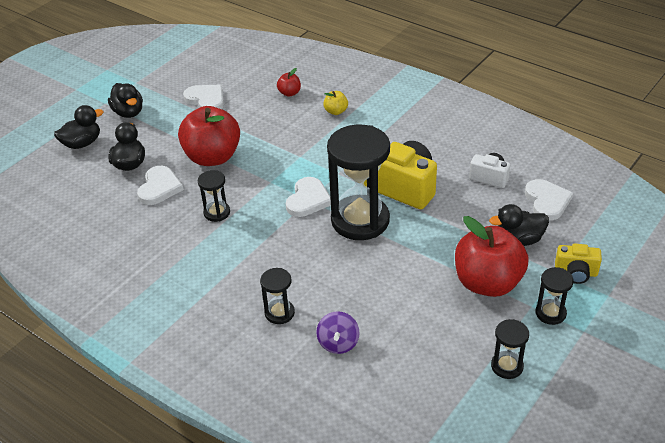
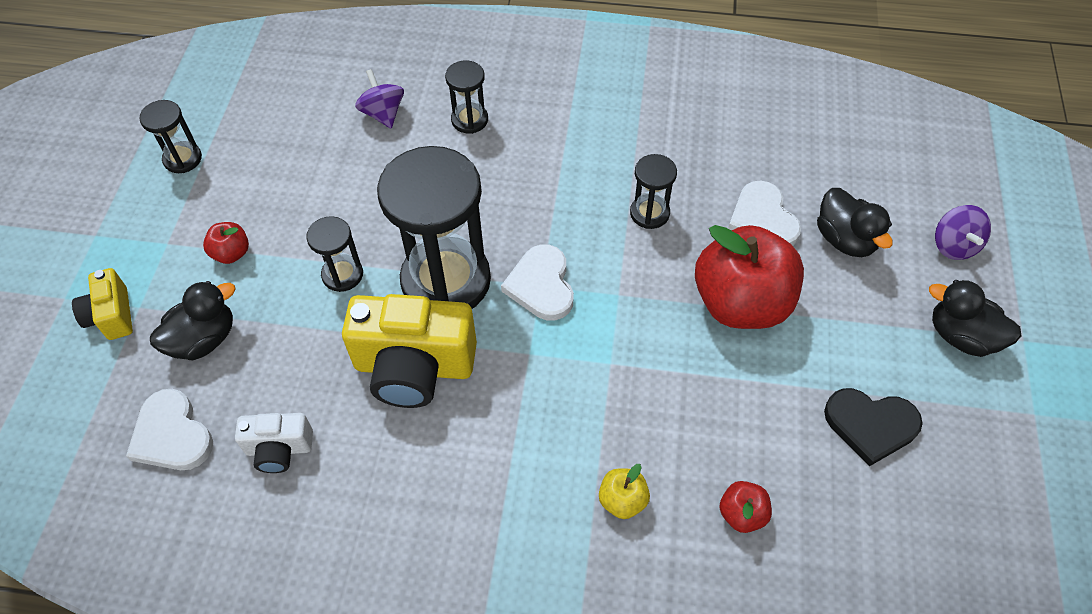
camera: 150 degrees right, 15 degrees up
(82, 143) = (954, 245): black duck -> purple spinning top
(206, 100) = (870, 425): white heart -> black heart
(487, 283) = (231, 253): red apple -> red apple, size x0.43
(550, 313) = (140, 242): black hourglass -> black hourglass (342, 274)
(576, 273) = (112, 315): yellow camera -> yellow camera turned 90 degrees counterclockwise

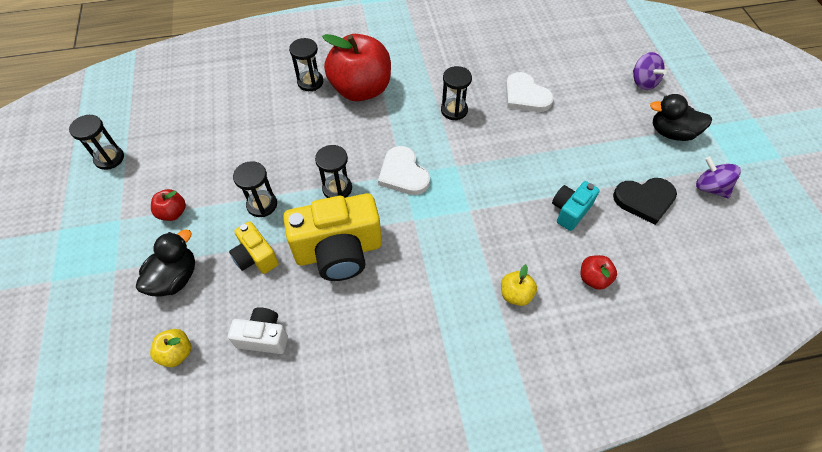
camera: 20 degrees left, 0 degrees up
(112, 315) = (95, 282): yellow camera -> yellow camera (256, 257)
(172, 435) = (176, 353): white heart -> yellow apple
(279, 449) = (263, 337): white camera -> white camera turned 150 degrees counterclockwise
(383, 113) = (248, 92): purple spinning top -> purple spinning top (710, 188)
(446, 280) = (337, 188): black hourglass -> black hourglass, size x0.46
(741, 303) = (535, 149): red apple -> red apple (361, 89)
(752, 408) = (570, 211): none -> turquoise camera
(845, 239) = (579, 95): black duck -> none

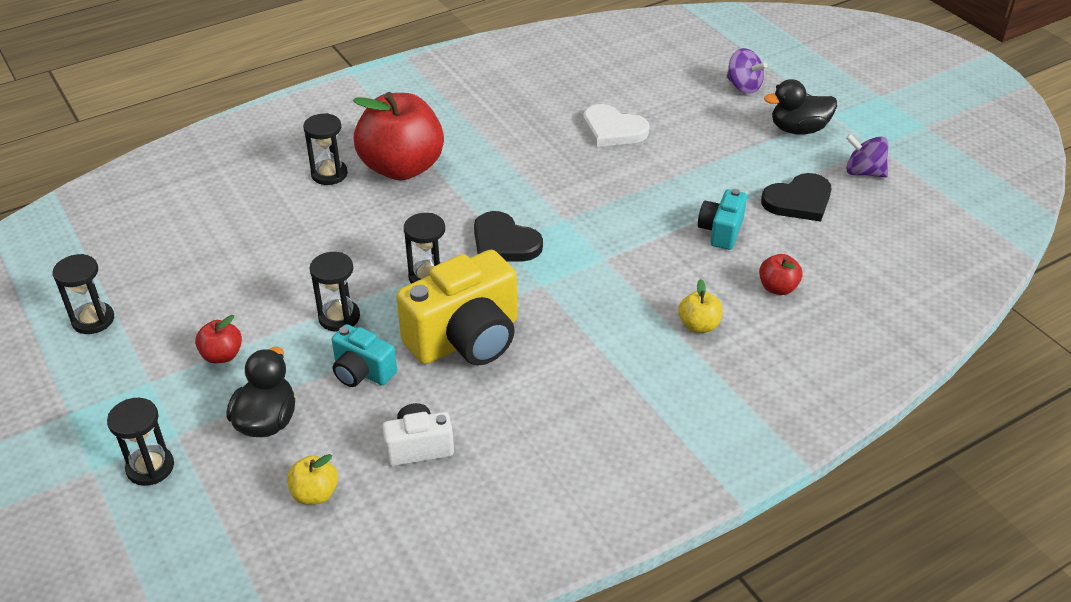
camera: 20 degrees left, 15 degrees down
(256, 257) = (362, 372): yellow camera -> turquoise camera
(403, 174) = (504, 242): white heart -> black heart
(454, 110) = (533, 163): black hourglass -> black hourglass (150, 467)

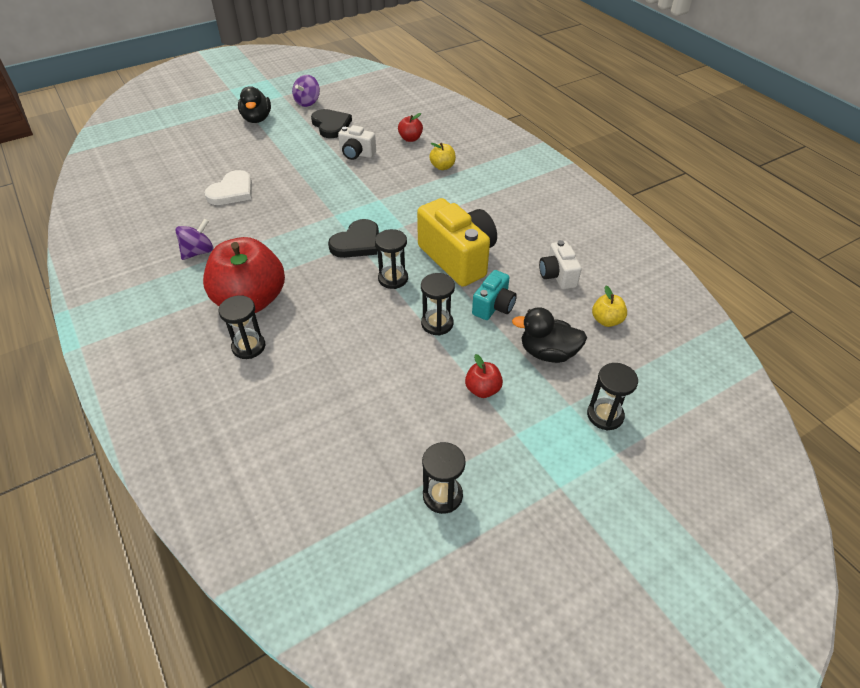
camera: 90 degrees left, 5 degrees up
(721, 231) = (356, 154): turquoise camera -> white camera
(743, 86) = (198, 135): purple spinning top -> purple spinning top (198, 252)

